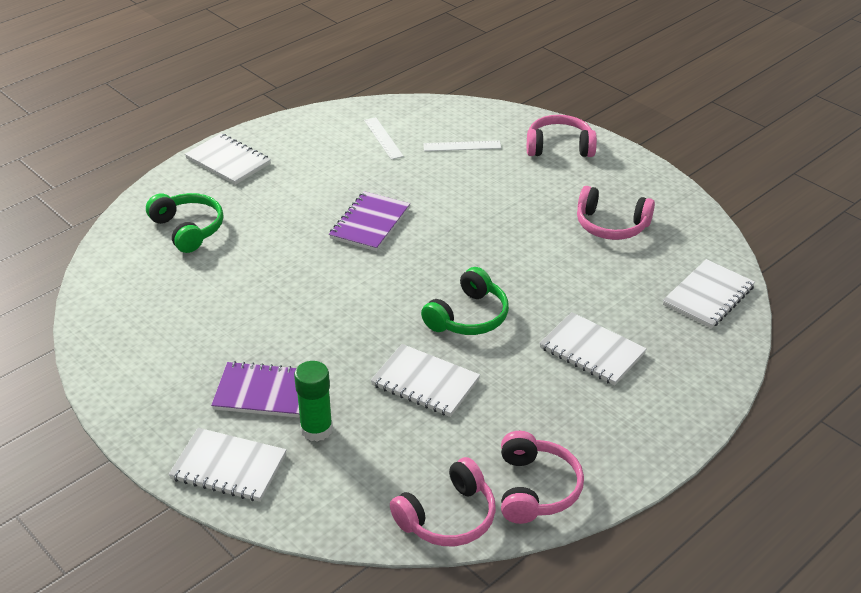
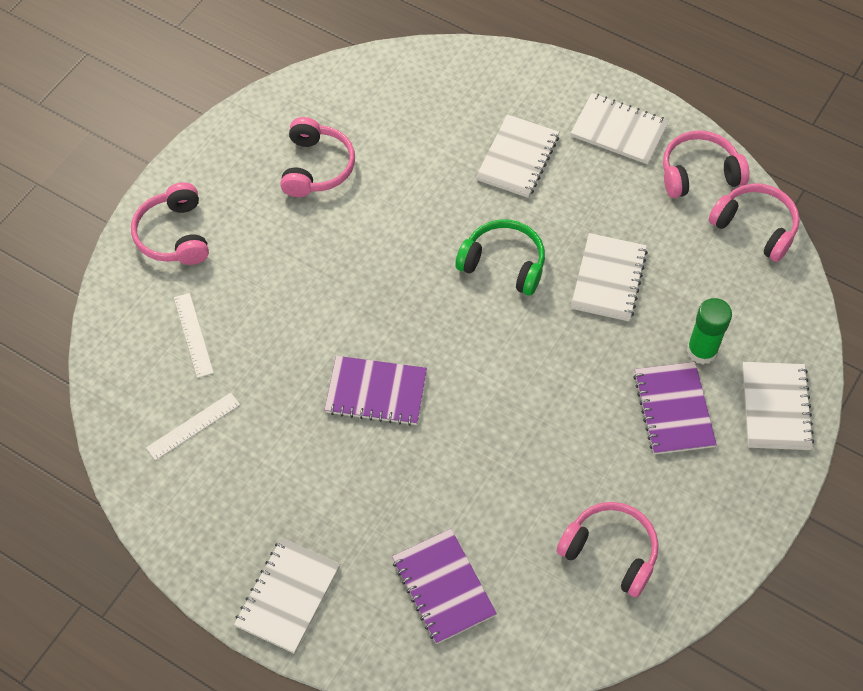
camera: 105 degrees left, 20 degrees up
(159, 321) = (610, 551): none -> pink headphones
(188, 229) = (443, 587): green headphones -> purple notebook
(708, 296) = (408, 80): white notebook -> white notebook (619, 130)

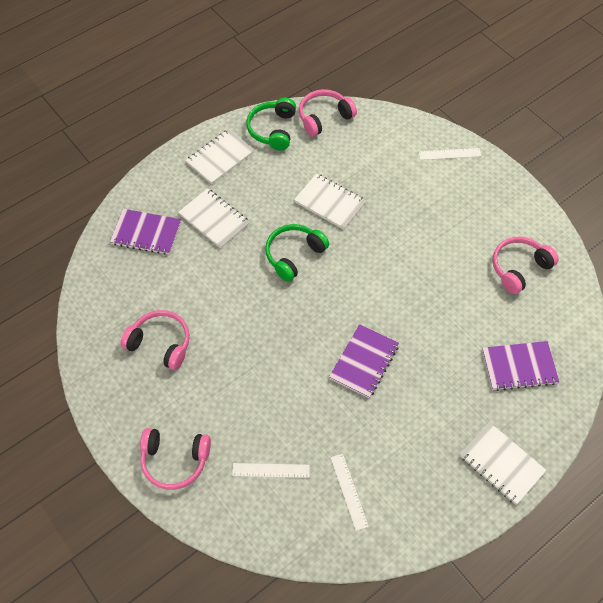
camera: 70 degrees left, 0 degrees up
(673, 409) = (434, 203): purple notebook -> purple notebook (146, 233)
(699, 173) = (272, 129): pink headphones -> green headphones
(702, 351) = (399, 174): green glue stick -> none
(775, 407) = (449, 154): white notebook -> white ruler

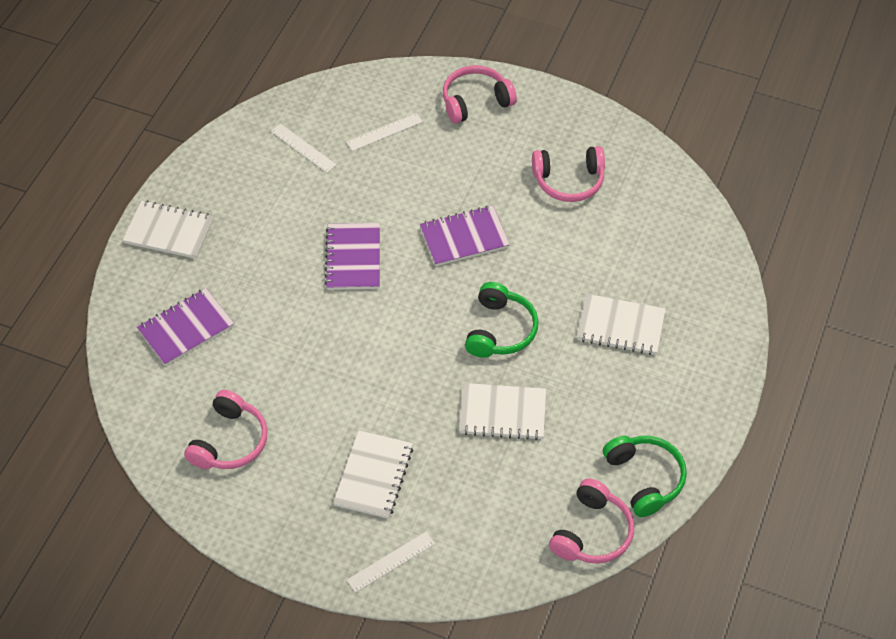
camera: 150 degrees right, 5 degrees down
(146, 233) = (680, 275): purple notebook -> purple notebook (464, 237)
(220, 158) = (677, 405): white notebook -> white notebook (374, 476)

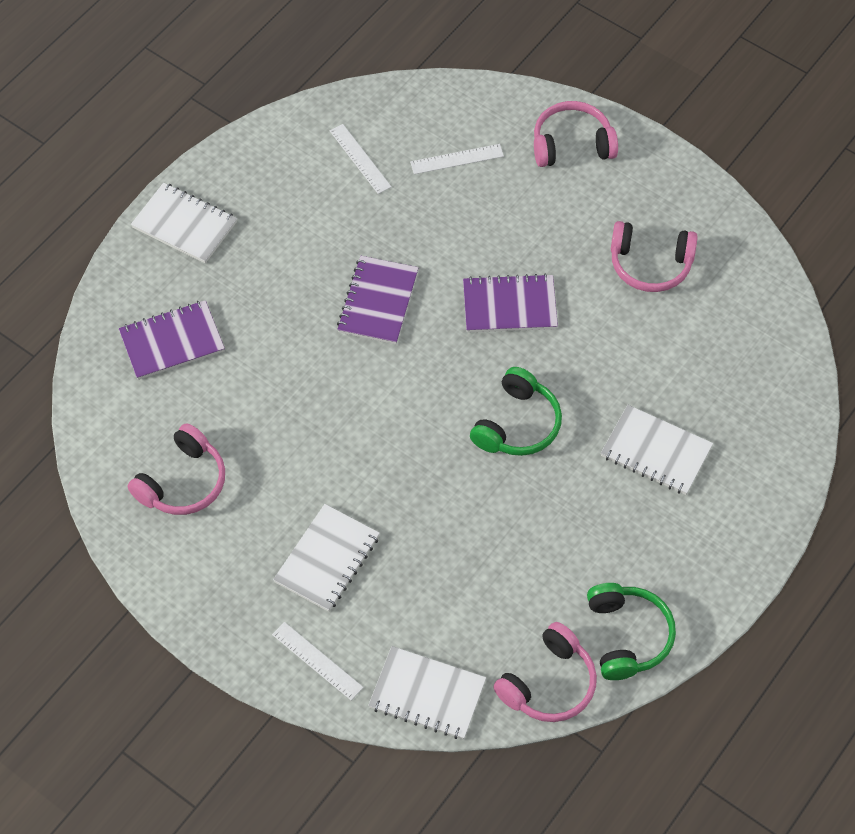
camera: 15 degrees right, 5 degrees up
(391, 561) = (317, 660): white ruler -> white ruler turned 60 degrees clockwise
(502, 413) = (490, 522): white notebook -> white notebook (427, 694)

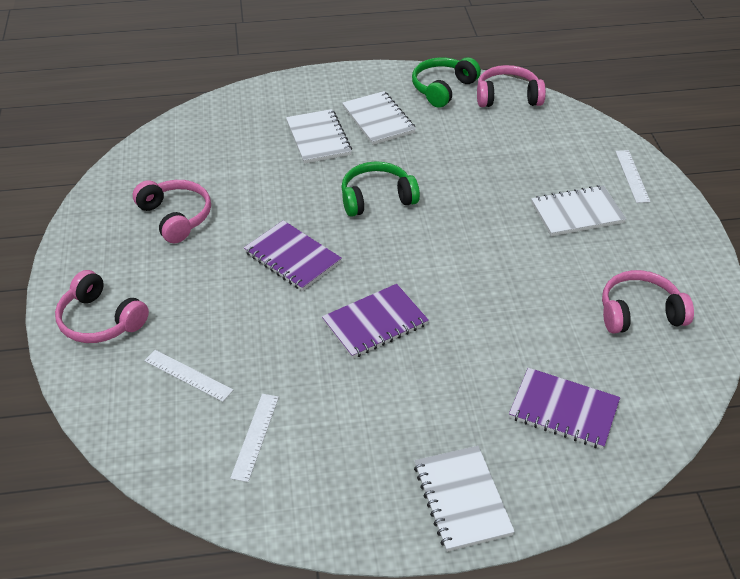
camera: 135 degrees left, 15 degrees down
(427, 694) = (580, 129): white notebook -> white notebook (378, 120)

